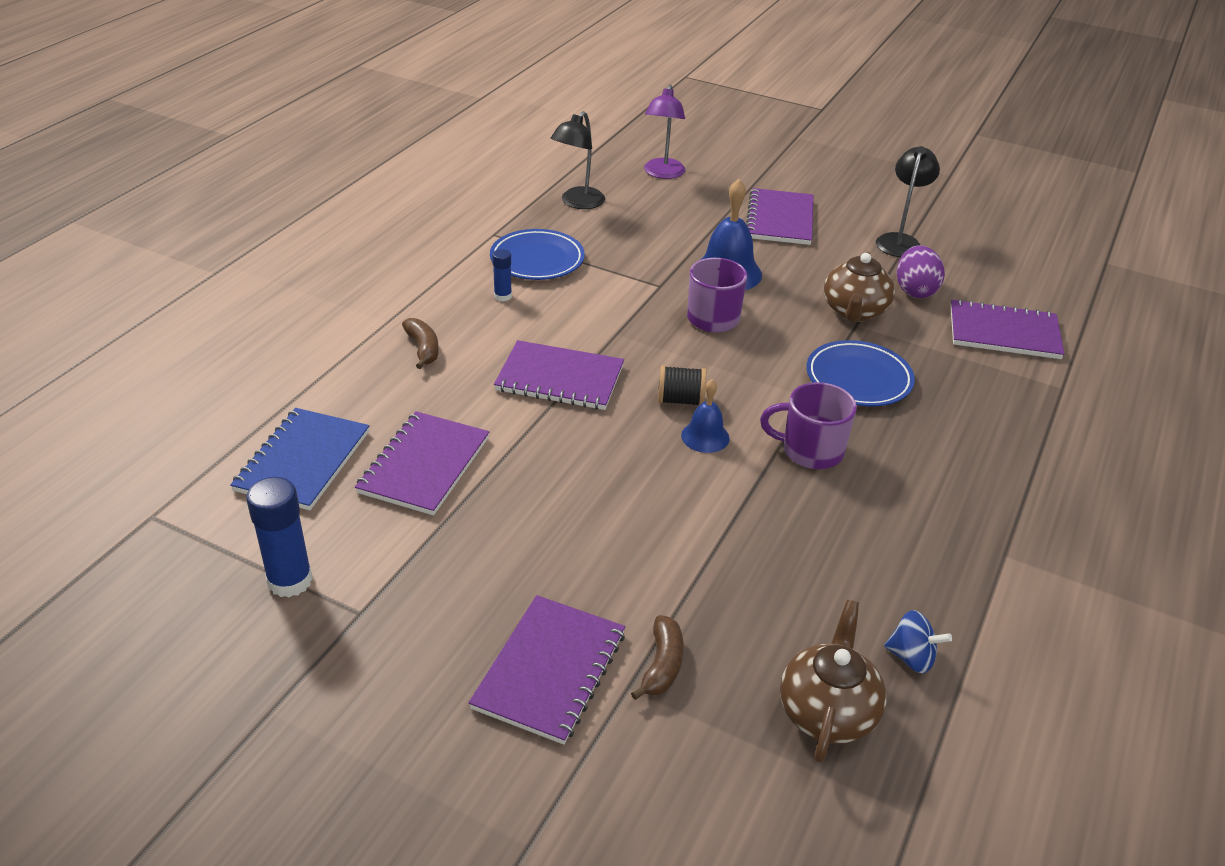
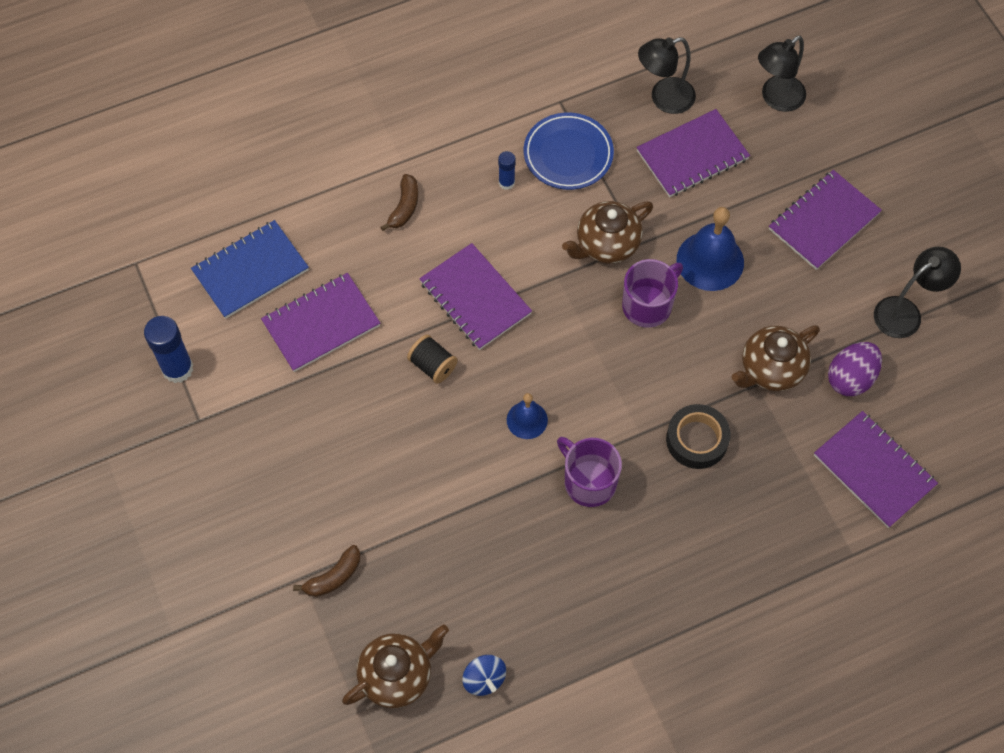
camera: 40 degrees right, 25 degrees up
(549, 670) = (269, 535): purple notebook -> purple notebook (692, 155)
(634, 297) = (606, 244): none -> brown teapot
(662, 173) = (776, 99): purple lamp -> black lamp
(680, 400) = (541, 374): black spool -> black spool (433, 365)
(858, 379) = (697, 440): blue plate -> black tape

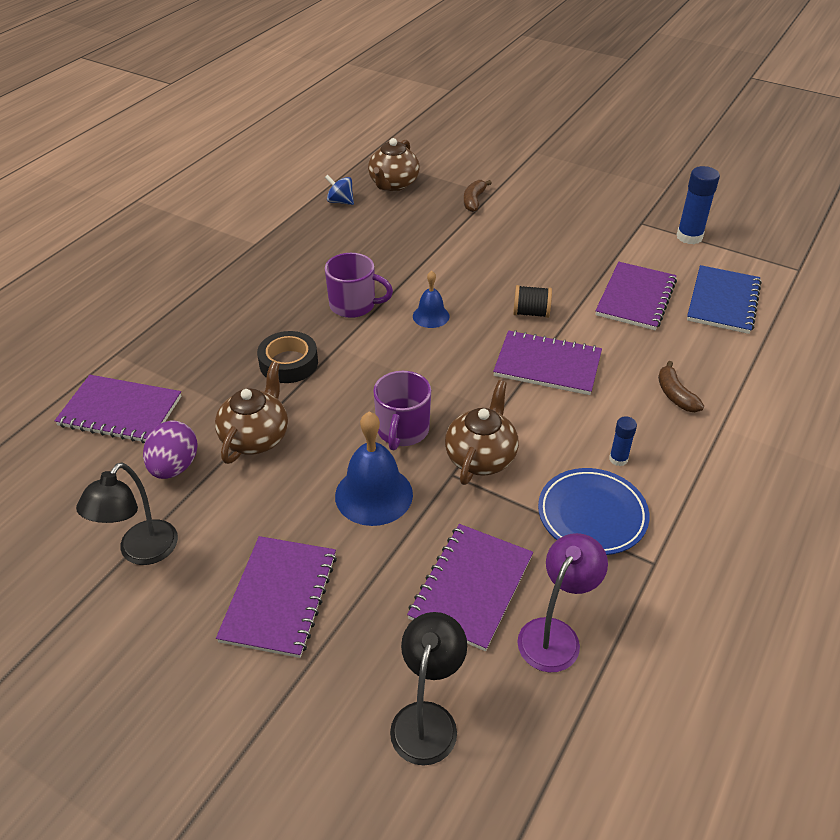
camera: 145 degrees right, 20 degrees down
(664, 99) = (555, 634): black lamp -> purple lamp

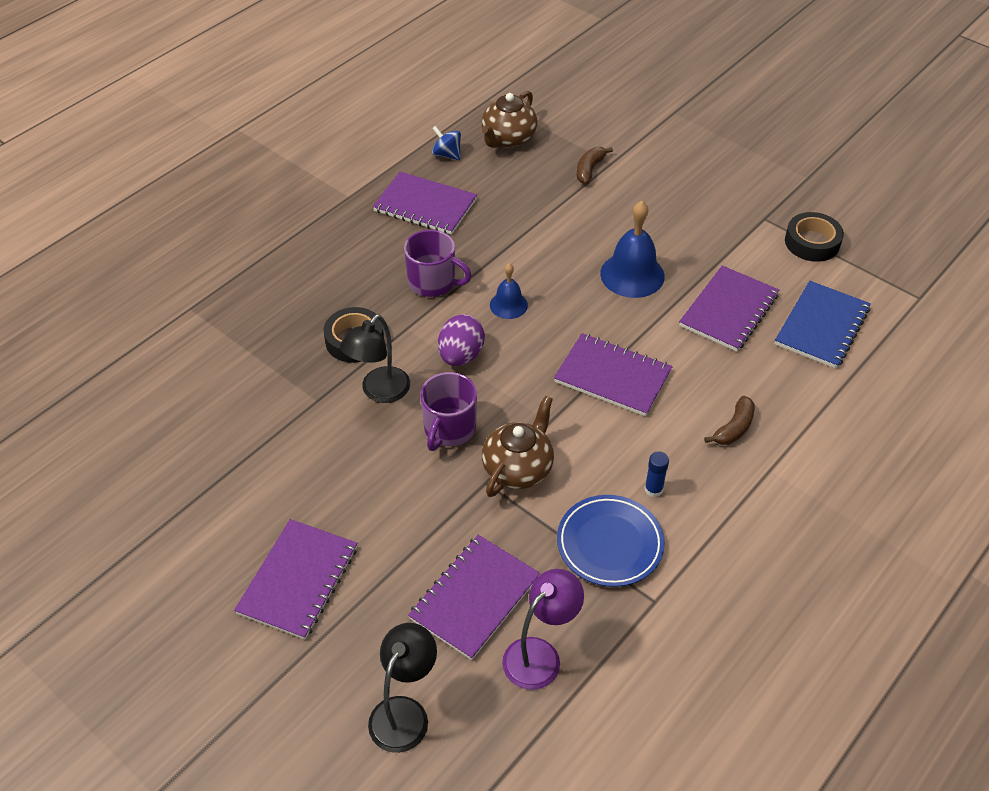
camera: 10 degrees right, 5 degrees up
(120, 411) = (185, 371): purple notebook -> purple notebook (425, 205)
(141, 552) = (183, 518): black lamp -> black lamp (379, 392)
(174, 467) = (226, 437): purple egg -> purple egg (461, 356)
(256, 437) = (307, 417): brown teapot -> none
(374, 494) = (406, 492): blue bell -> blue bell (632, 274)
(531, 313) = (612, 314): black spool -> none
(675, 395) = (734, 428): brown banana -> brown banana turned 135 degrees counterclockwise
(689, 237) = (812, 242): blue glue stick -> black tape

